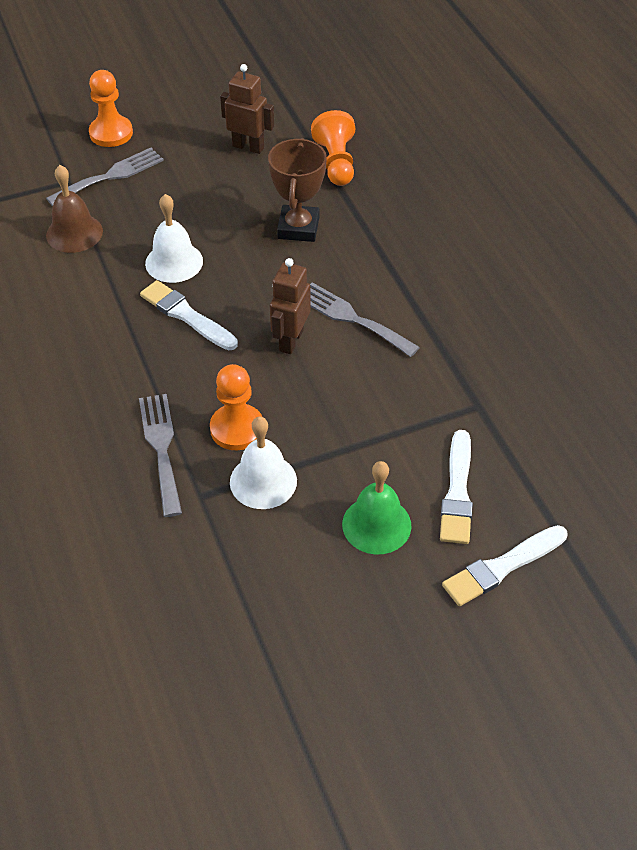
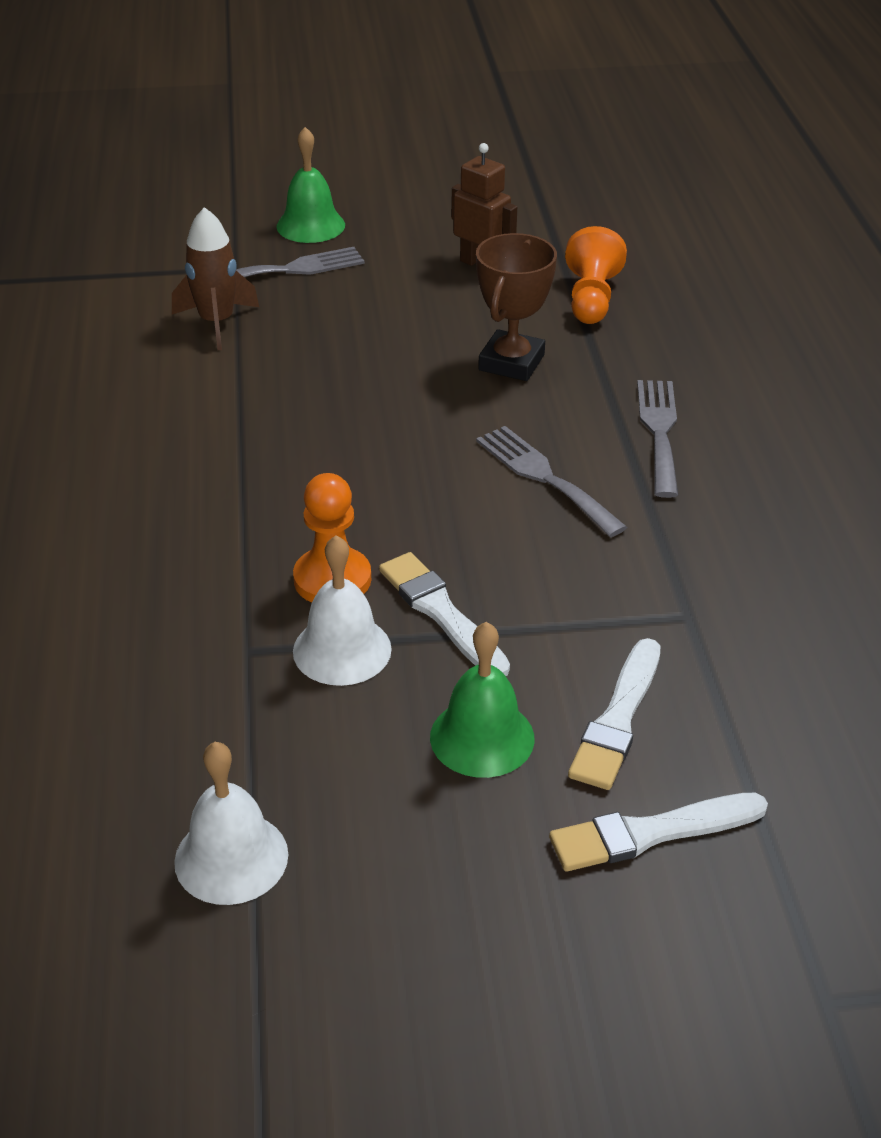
camera: 15 degrees right, 10 degrees down
(74, 233) = (217, 323): brown bell -> brown rocket
(111, 133) = (310, 225): orange pawn -> green bell
(161, 448) = (220, 583): grey fork -> grey fork (659, 431)
(174, 262) = (330, 374): white bell -> white bell (231, 857)
(186, 315) = (320, 436): white brush -> white brush (441, 613)
(290, 340) = (449, 489): brown robot -> none

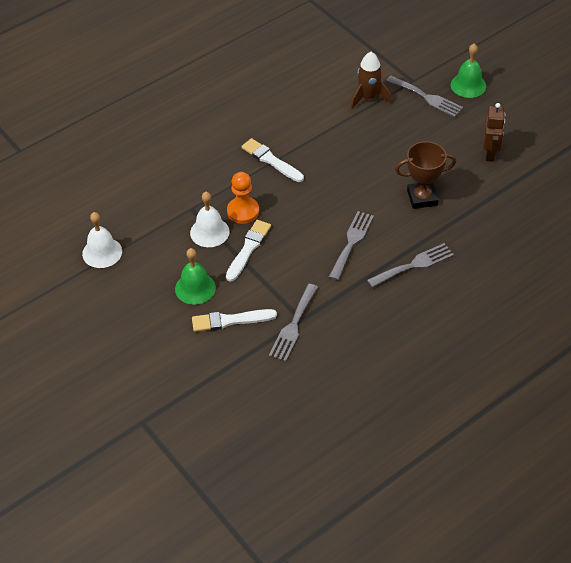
camera: 60 degrees right, 10 degrees up
(591, 299) = (497, 202): orange pawn -> none
(651, 833) = (183, 351): white brush -> white brush (271, 160)
(698, 634) = (293, 326): none -> grey fork

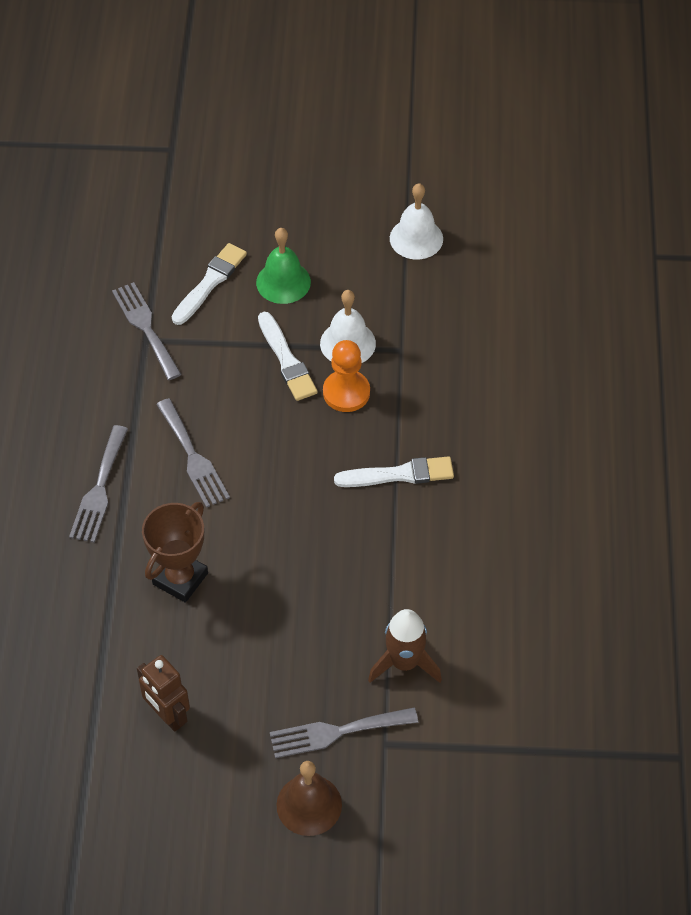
camera: 130 degrees right, 5 degrees up
(468, 85) = (309, 805): green bell -> brown bell

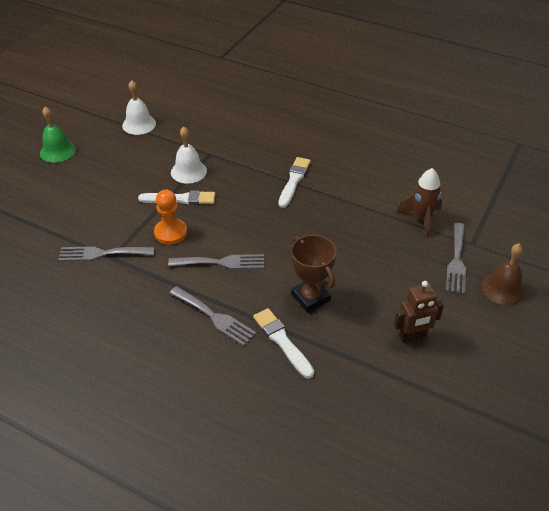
camera: 65 degrees left, 10 degrees down
(210, 282) = (94, 213): white brush -> white brush (282, 341)
(283, 282) = (122, 182): green bell -> green bell (57, 151)
(346, 392) = (223, 183): orange pawn -> orange pawn (171, 233)

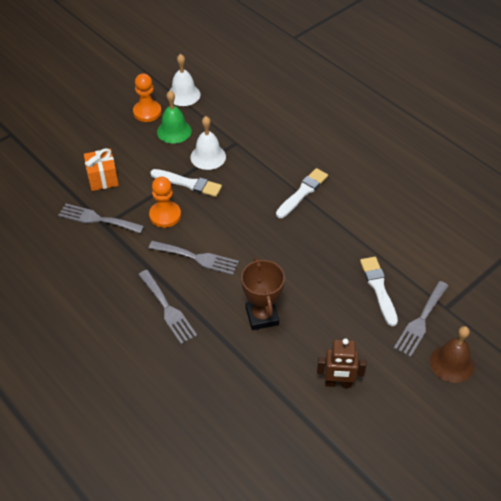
camera: 20 degrees right, 5 degrees up
(57, 151) = (100, 105): green bell -> green bell (174, 131)
(90, 215) = (103, 178): none -> orange gift
(109, 147) = (147, 112): none -> orange pawn
(282, 341) = (216, 350): white brush -> white brush (378, 288)
(421, 218) = (408, 267): brown rocket -> none

